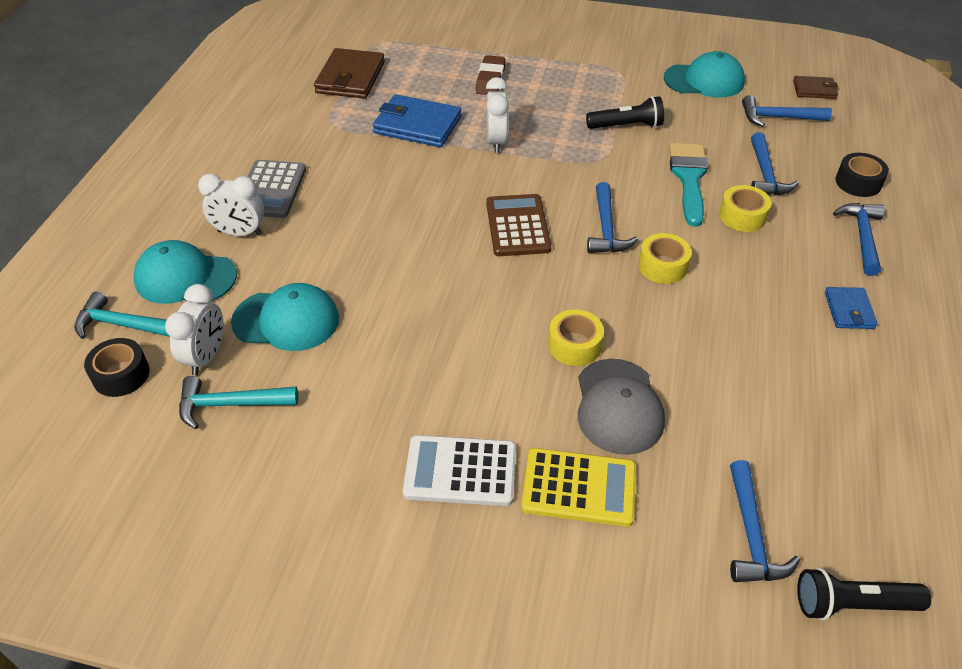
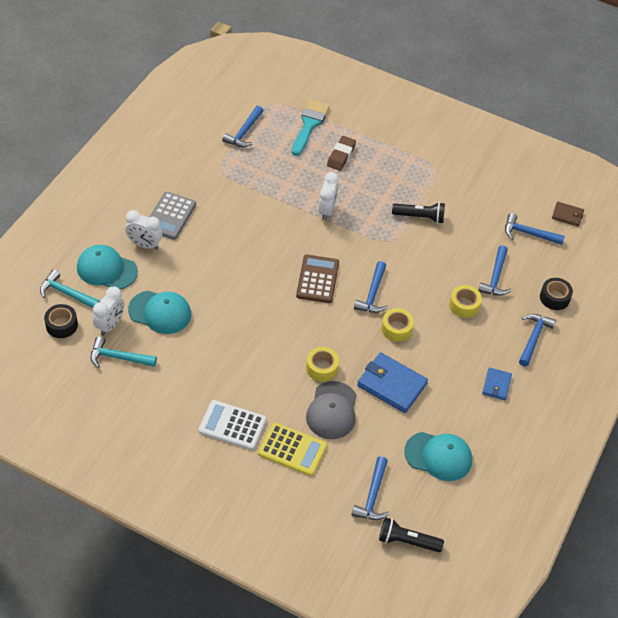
camera: 10 degrees right, 5 degrees up
(350, 78) = (244, 132): brown wallet -> blue hammer
(417, 125) = (278, 184): blue wallet -> blue wallet (391, 384)
(689, 178) = (443, 268): turquoise brush -> turquoise brush (309, 124)
(704, 80) = (492, 189): turquoise cap -> turquoise cap (438, 456)

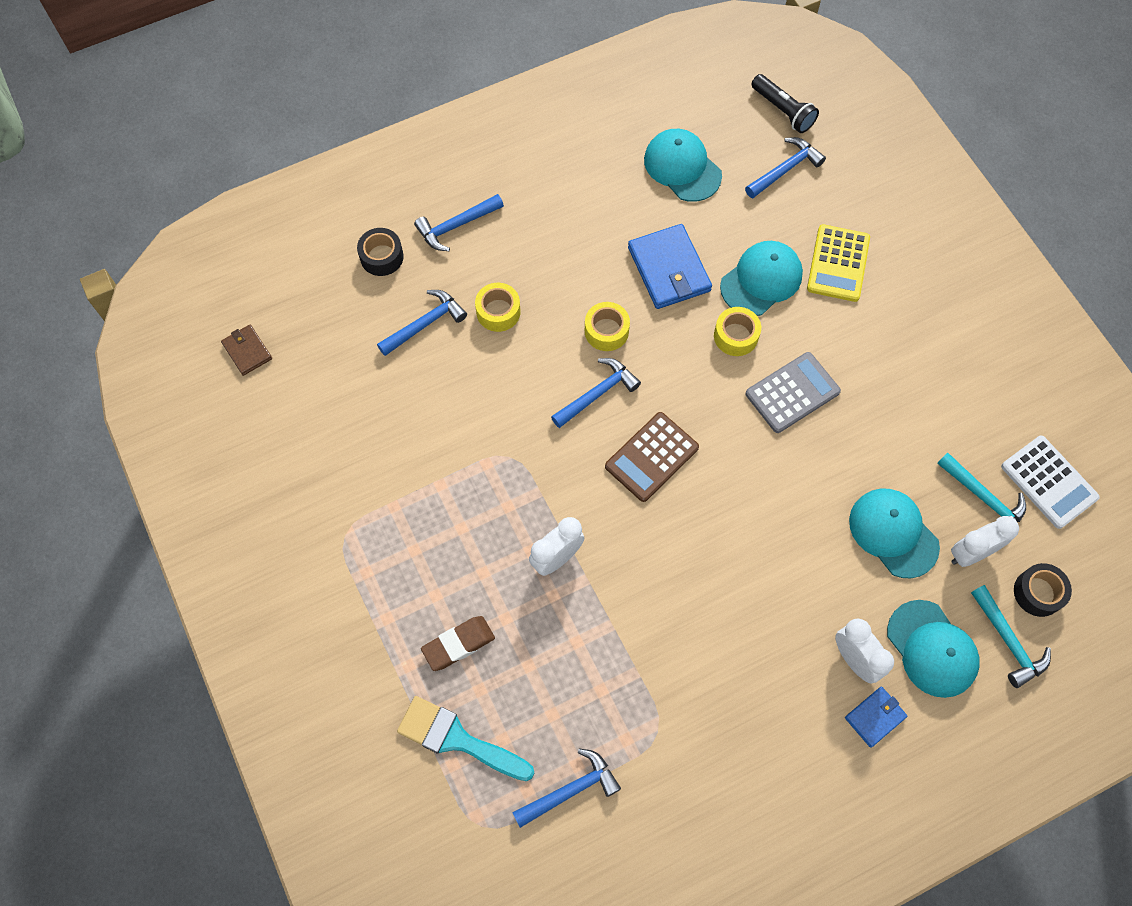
camera: 140 degrees left, 15 degrees up
(170, 216) = (788, 689): grey calculator -> grey calculator (792, 393)
(232, 425) = (890, 329): white calculator -> white calculator (1049, 482)
(292, 449) = (838, 263): yellow calculator -> yellow calculator turned 135 degrees counterclockwise
(309, 124) = (457, 739): turquoise brush -> turquoise brush turned 60 degrees clockwise
(332, 410) = (761, 280): grey cap -> turquoise cap
(420, 217) = (439, 467): black flashlight -> none
(496, 385) = (550, 201): blue wallet -> blue wallet (875, 717)
(528, 233) = (323, 356): blue hammer -> none

